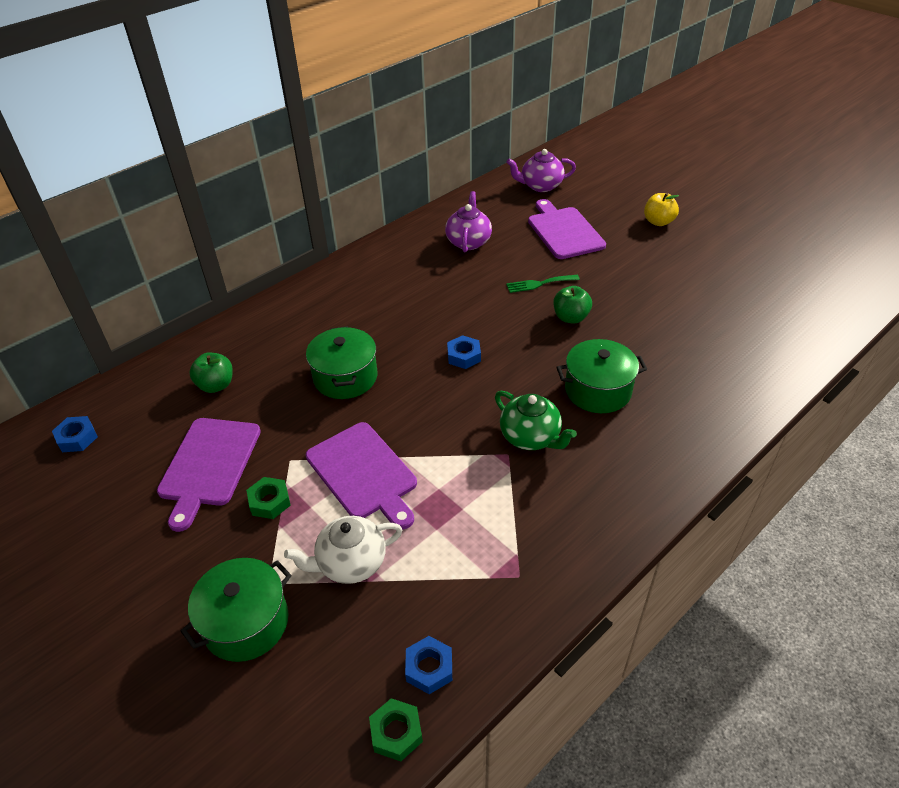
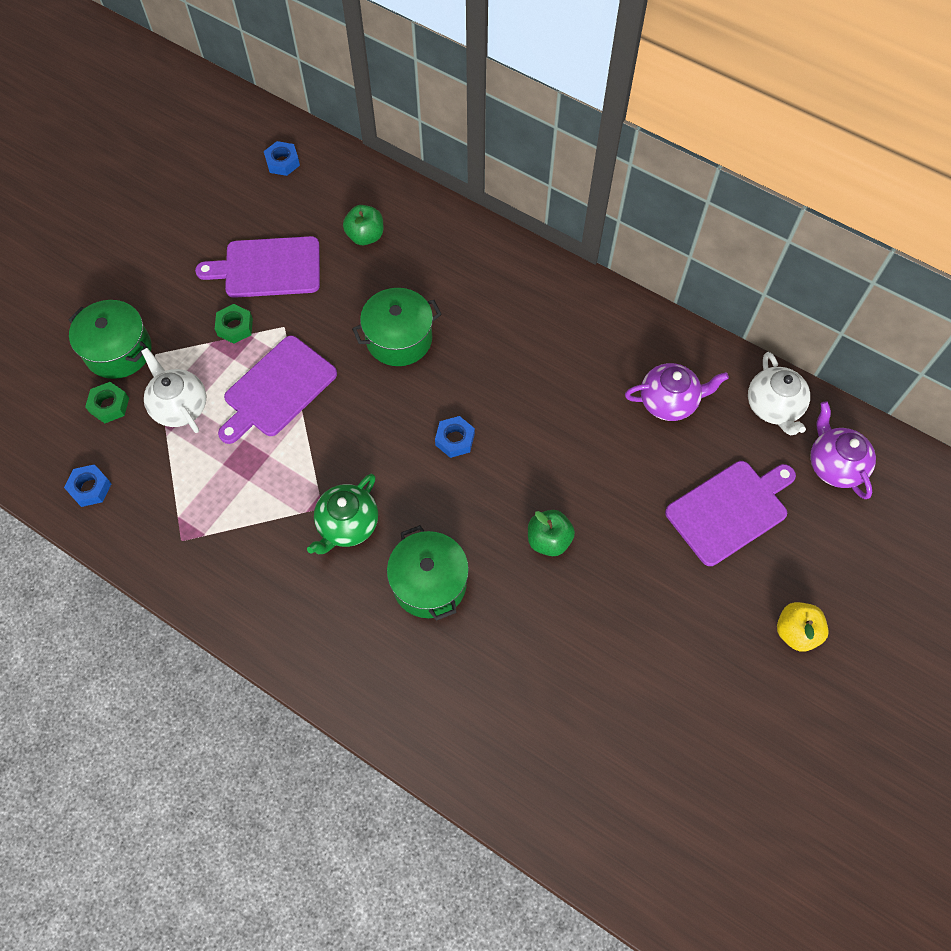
camera: 75 degrees right, 20 degrees up
(396, 732) = (38, 477): green nut -> green nut (109, 405)
(489, 200) = (773, 407): none -> white teapot
(539, 284) = (605, 496): green fork -> none

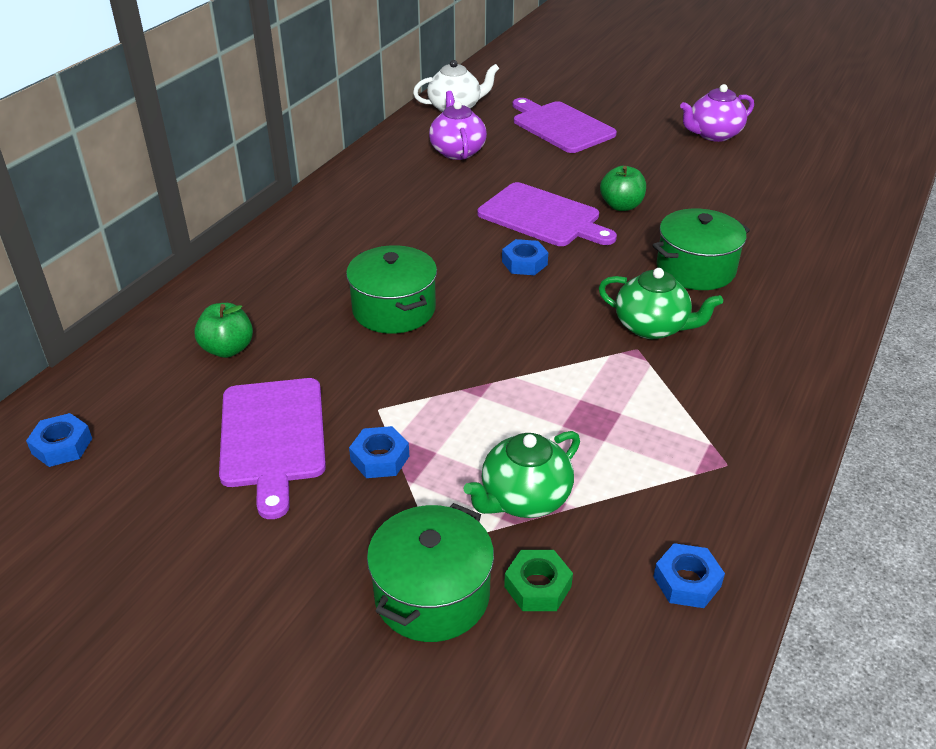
camera: 95 degrees left, 25 degrees down
(180, 406) = (524, 499): white teapot -> green teapot
(235, 327) = (380, 458): green nut -> blue nut
(277, 389) = (480, 403): purple cutting board -> purple cutting board (542, 217)
(796, 632) = (657, 104): yellow apple -> none
(834, 465) = (506, 87): purple teapot -> purple teapot (713, 135)

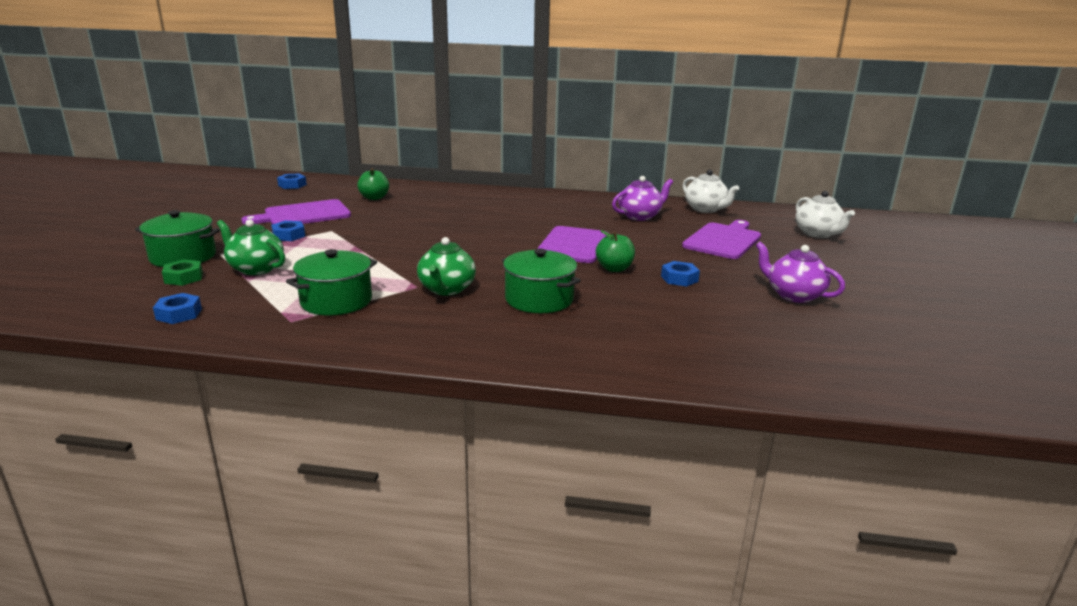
camera: 70 degrees right, 15 degrees down
(394, 309) = (428, 223): green pot -> green pot (336, 301)
(524, 263) = (504, 247): blue nut -> blue nut (679, 279)
(563, 77) = (818, 233): none -> white teapot

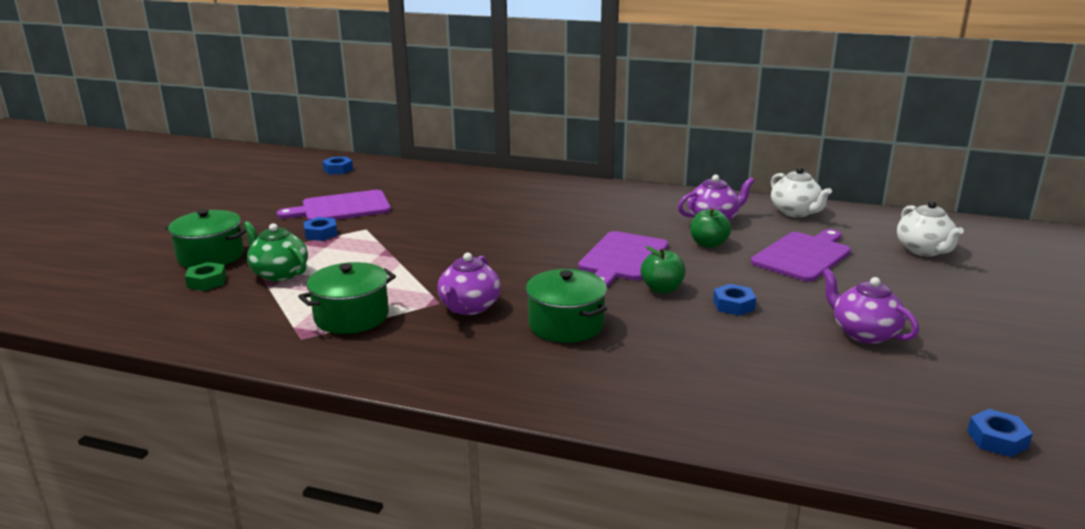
camera: 10 degrees right, 0 degrees up
(179, 314) = (194, 324): blue nut -> blue nut (997, 439)
(374, 198) = (420, 188): green apple -> green apple (708, 244)
(446, 289) = (469, 307): green teapot -> purple teapot

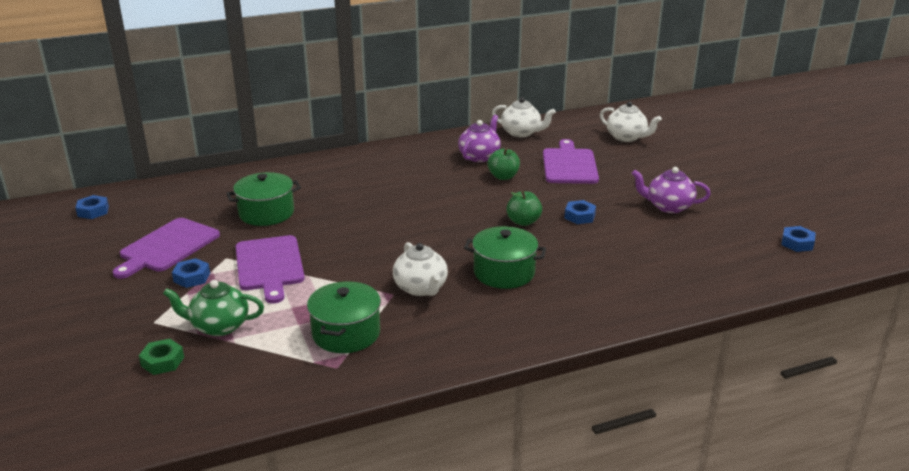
camera: 40 degrees left, 5 degrees up
(211, 256) = (120, 339): green pot -> green pot (266, 213)
(469, 307) = (421, 288): purple teapot -> white teapot
(622, 258) = (465, 208): purple cutting board -> purple cutting board (269, 265)

